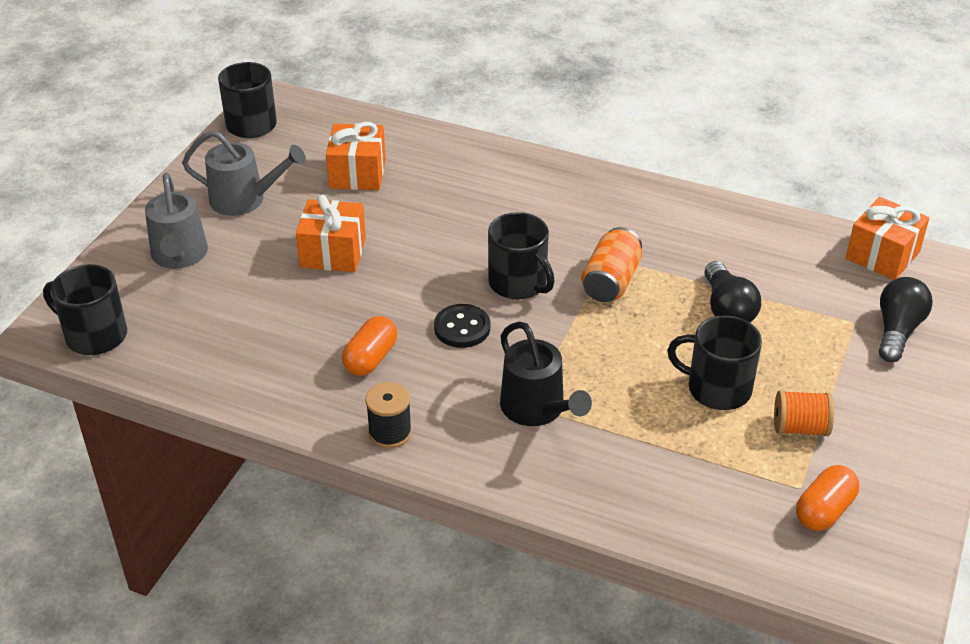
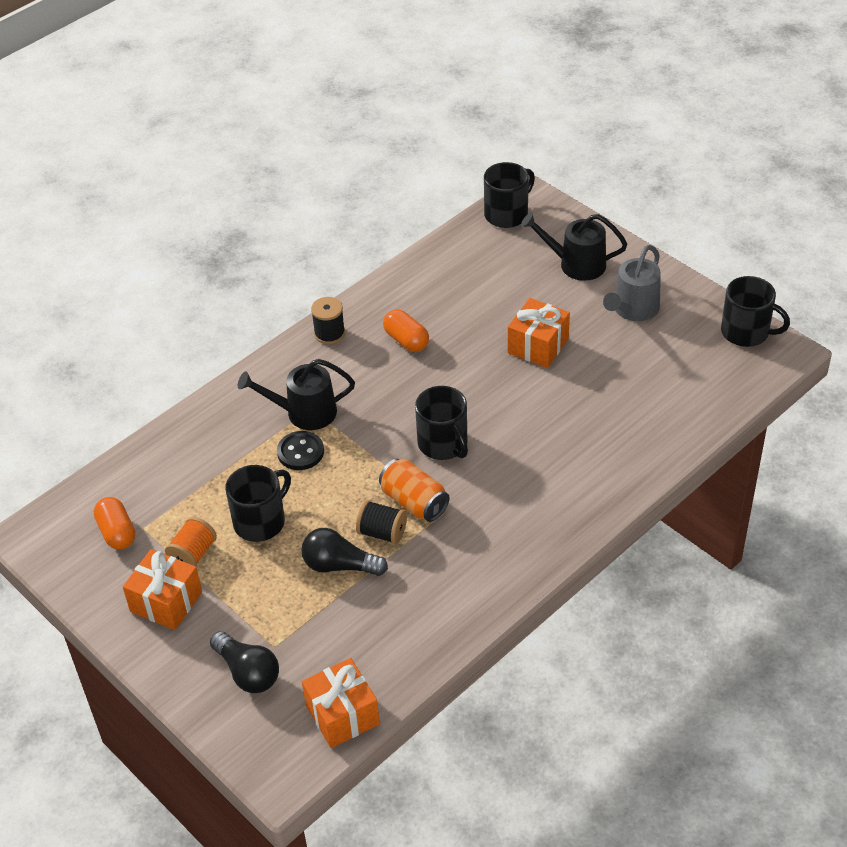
camera: 115 degrees right, 5 degrees up
(179, 256) = (576, 264): grey watering can -> black watering can
(357, 173) = (640, 383): orange gift -> orange gift (166, 602)
(462, 328) = (410, 396): black button -> black button (300, 452)
(518, 283) = (443, 444): black mug -> black mug turned 105 degrees counterclockwise
(665, 292) = (382, 532): none -> black spool

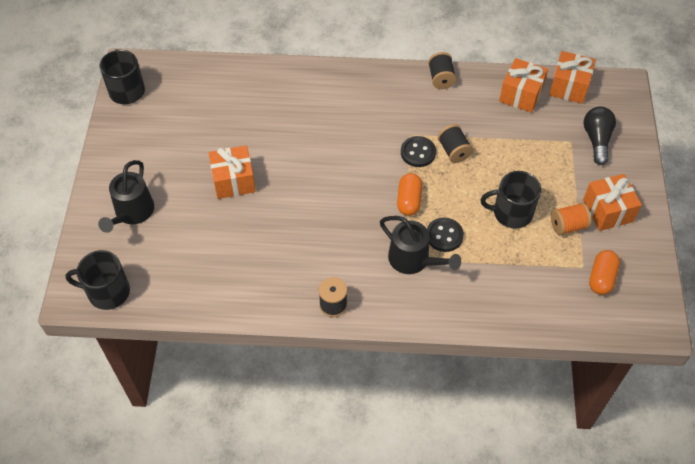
camera: 135 degrees left, 10 degrees up
(340, 565) = (495, 153): black light bulb -> none
(384, 655) = (521, 94): none -> orange gift
(406, 340) = (296, 254): orange capsule -> orange capsule (409, 200)
(414, 502) = (418, 152): orange can -> black button
(443, 444) = (362, 170): black mug -> none
(490, 598) = (441, 78): none -> black spool
(576, 264) = (132, 213): black watering can -> black watering can turned 45 degrees clockwise
(633, 309) = (153, 155): grey watering can -> none

